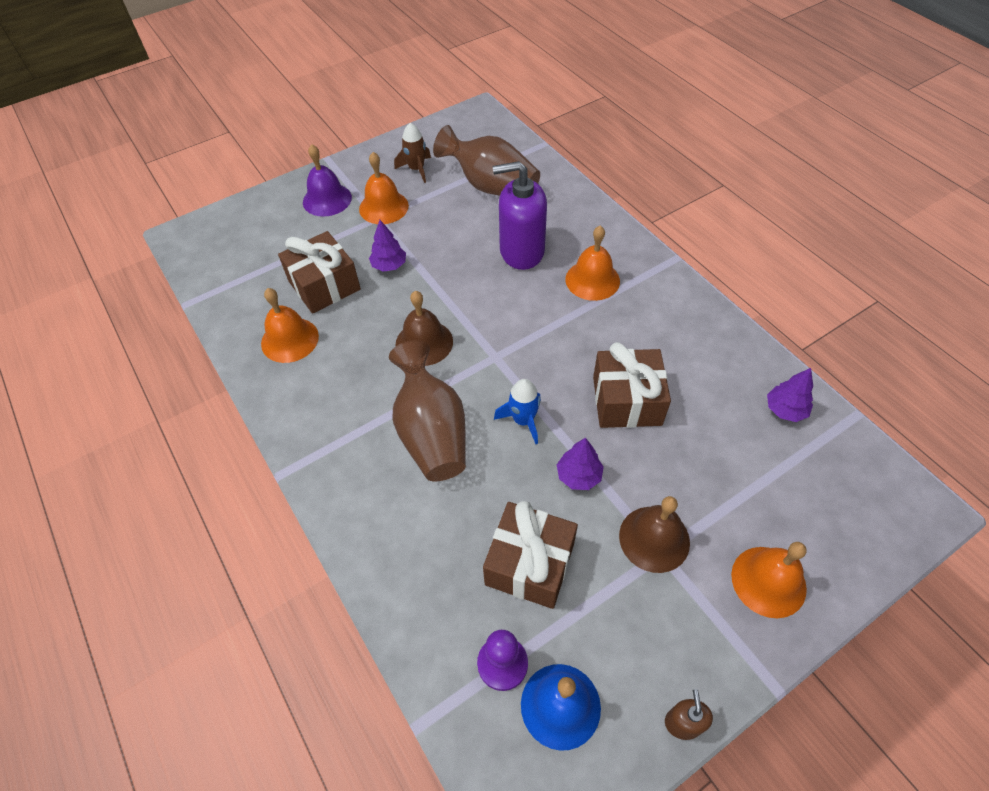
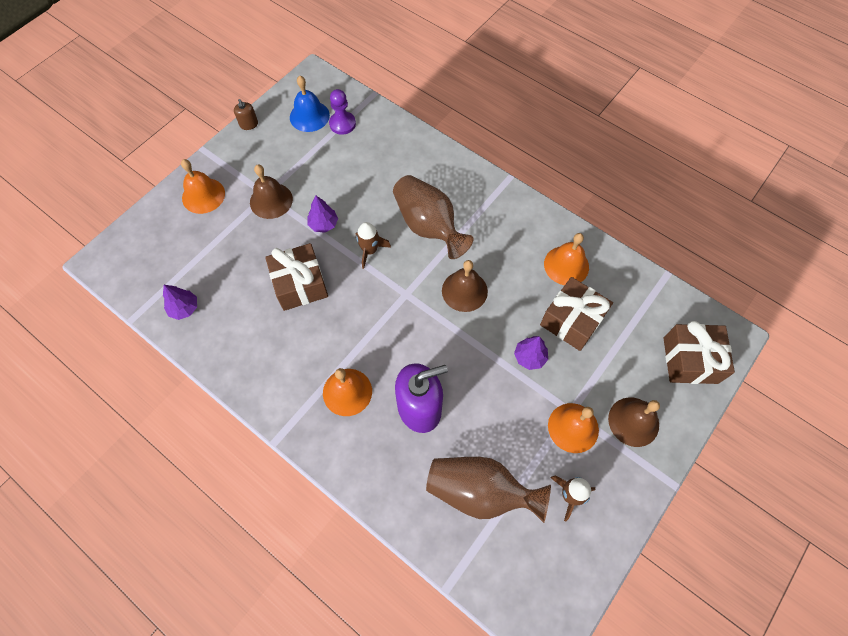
camera: 160 degrees right, 10 degrees up
(327, 199) = (633, 421): purple bell -> brown bell
(523, 420) = (370, 250): blue rocket -> brown rocket
(530, 564) = (341, 169): brown gift -> brown gift (690, 360)

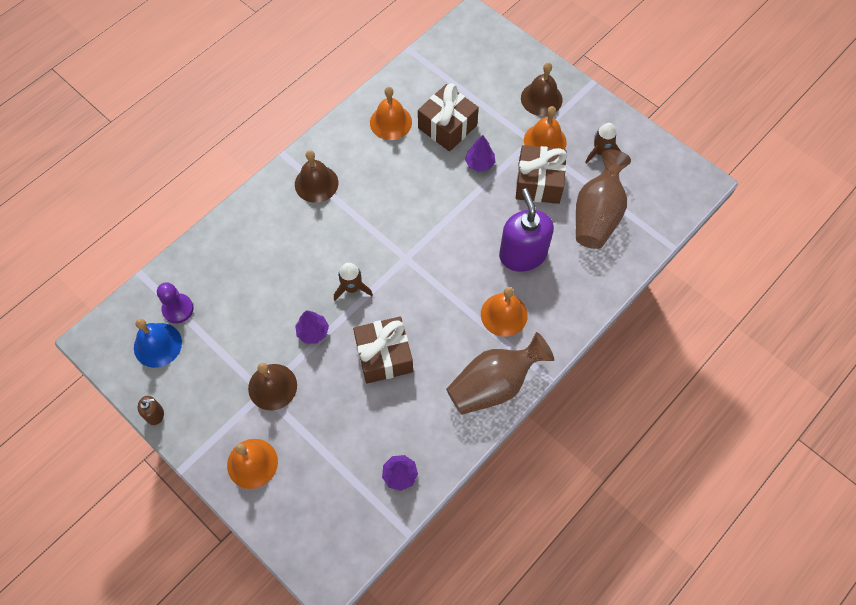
camera: 85 degrees left, 0 degrees up
(428, 226) = (330, 232): brown vase -> brown vase (494, 384)
(464, 291) = (408, 207): brown bell -> brown bell (316, 183)
(690, 360) = (491, 50): brown gift -> brown gift (538, 183)

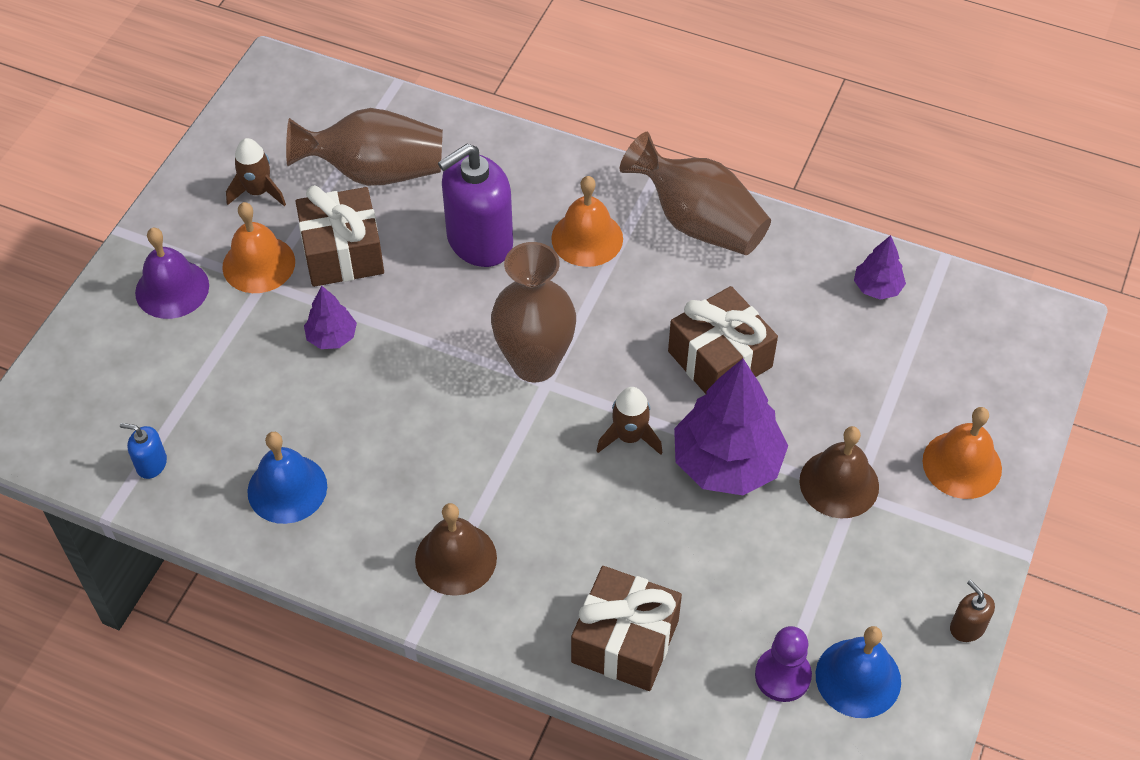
camera: 110 degrees left, 10 degrees down
(313, 332) = (727, 463): purple tree -> purple tree, size x2.05
(390, 122) = (287, 488): orange bell -> blue bell
(421, 256) = (534, 363): none -> brown vase
(430, 70) = (151, 464): none -> blue soap dispenser
(447, 127) = (271, 402): brown gift -> brown gift (625, 641)
(541, 99) = (172, 289): brown bell -> purple bell

